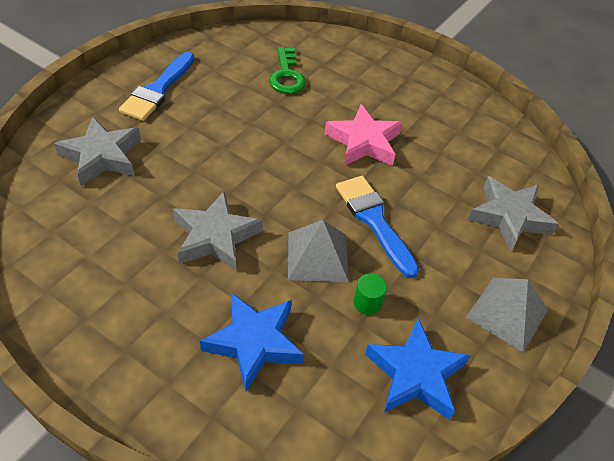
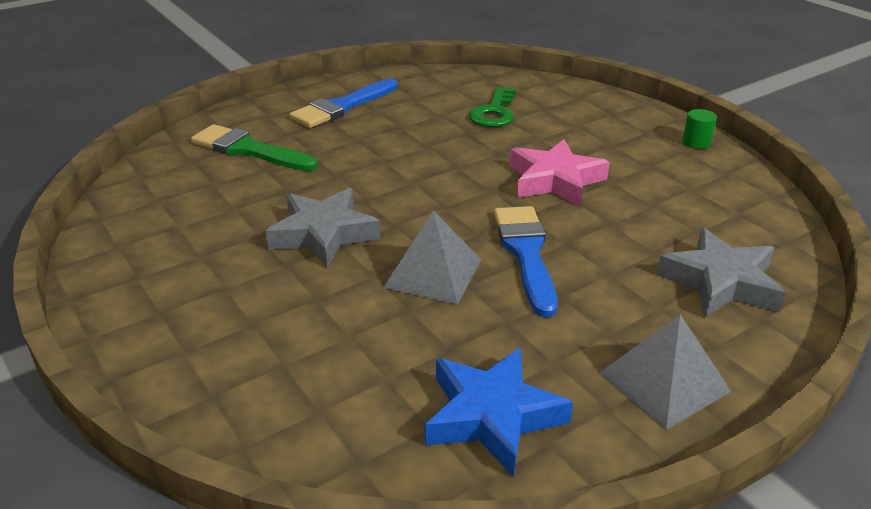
camera: 25 degrees right, 15 degrees down
(102, 156) = (248, 150): grey star -> green brush
(254, 342) = (305, 336): blue star -> none
(367, 303) = (470, 329): green cylinder -> green cylinder (696, 142)

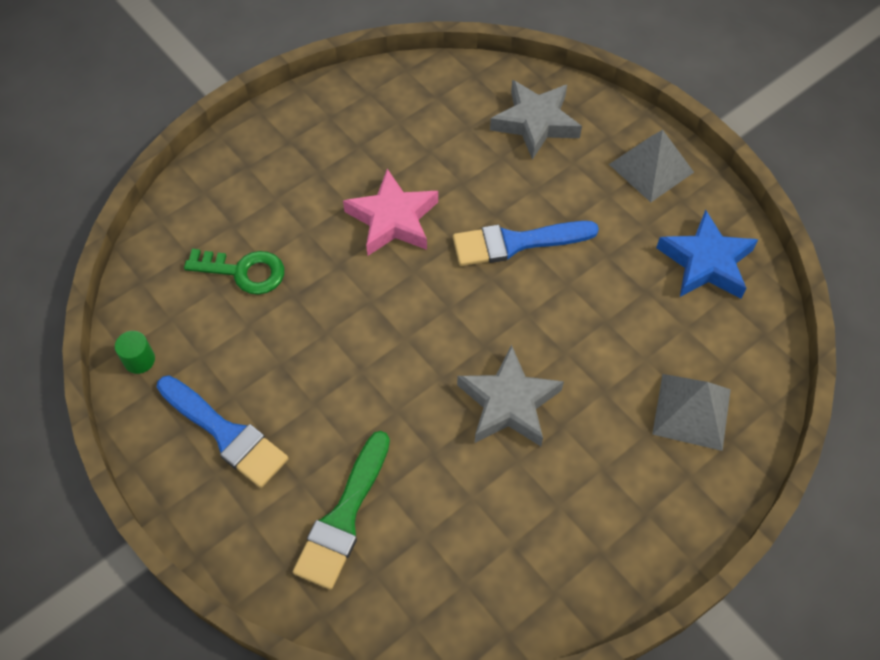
camera: 95 degrees left, 25 degrees up
(433, 273) = (555, 308): grey pyramid -> grey pyramid (692, 411)
(696, 142) = (312, 106): green cylinder -> green cylinder (139, 360)

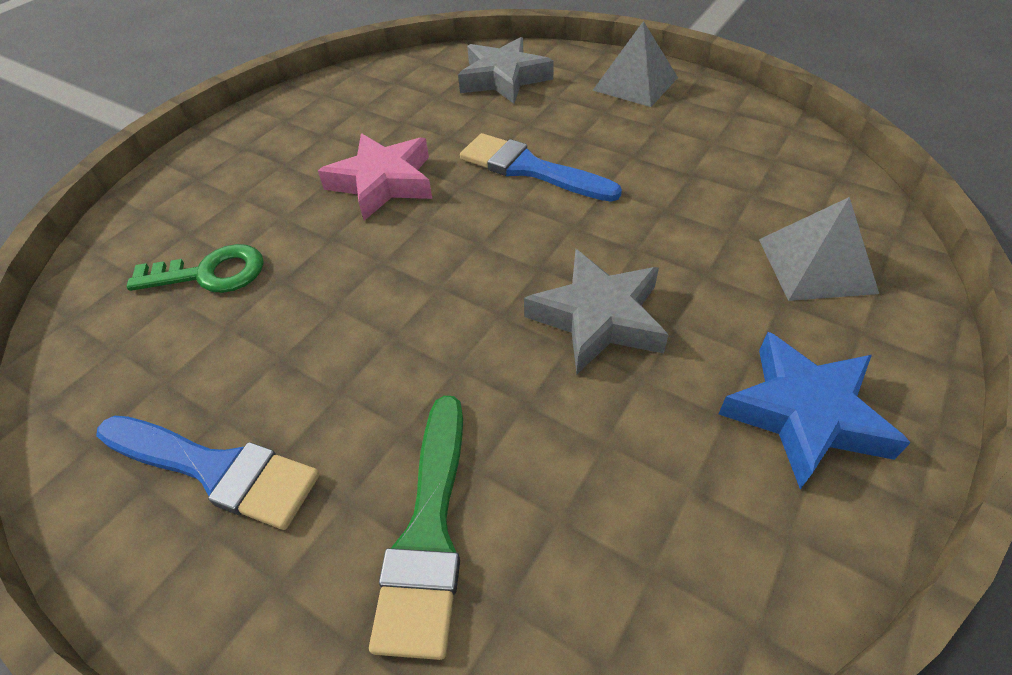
camera: 15 degrees left, 10 degrees down
(139, 360) = (70, 411): green cylinder -> none
(516, 243) = (530, 169): blue brush -> blue brush turned 60 degrees clockwise
(706, 262) = (736, 137): blue star -> blue star (805, 414)

